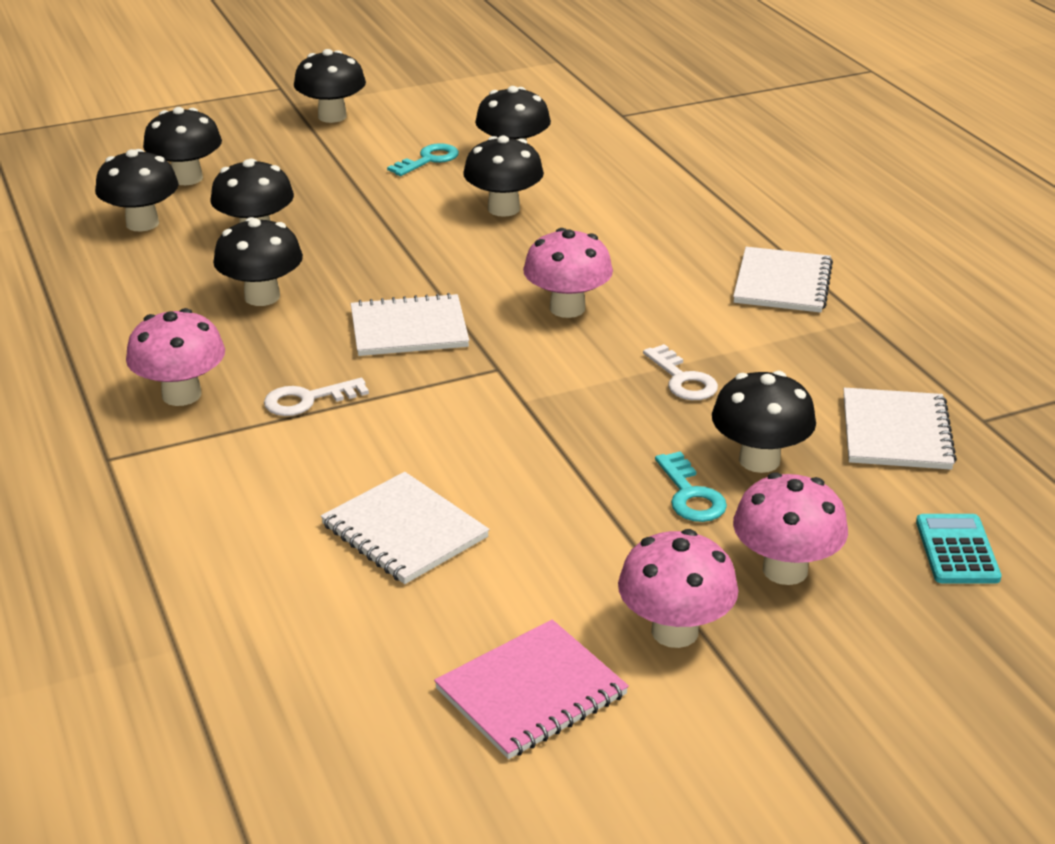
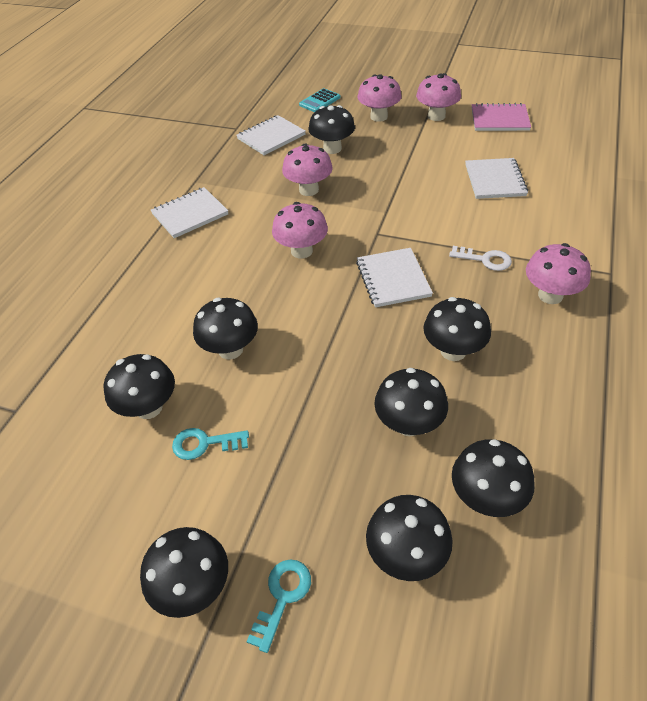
camera: 135 degrees left, 15 degrees up
(409, 329) = (393, 279): white notebook -> white notebook turned 45 degrees clockwise
(683, 380) = (309, 190): white key -> pink mushroom
(690, 495) = (374, 148): turquoise key -> turquoise key (282, 596)

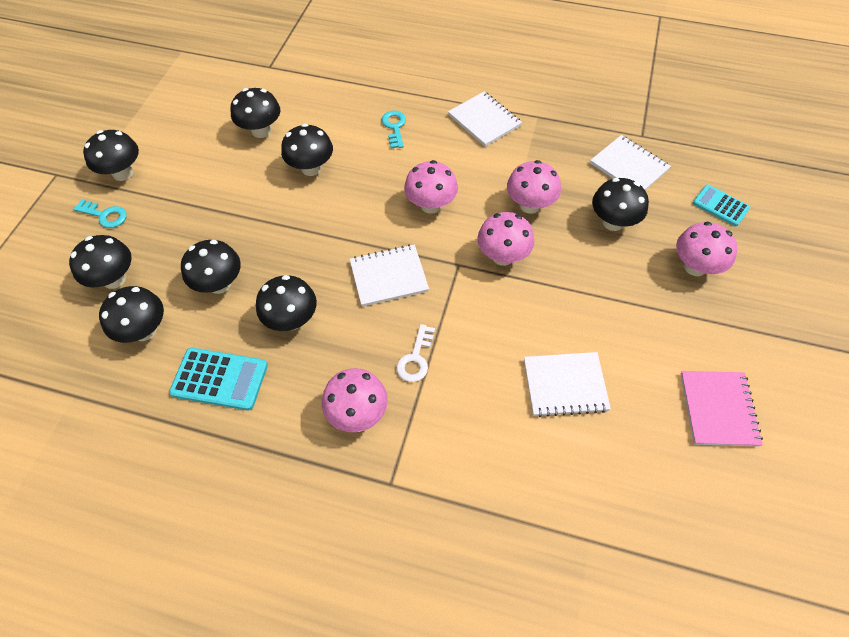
camera: 85 degrees right, 10 degrees up
(204, 444) = (224, 164): turquoise key -> turquoise key (394, 127)
(436, 116) = (710, 331): pink mushroom -> pink mushroom (503, 256)
(538, 407) = (220, 379): none -> turquoise calculator

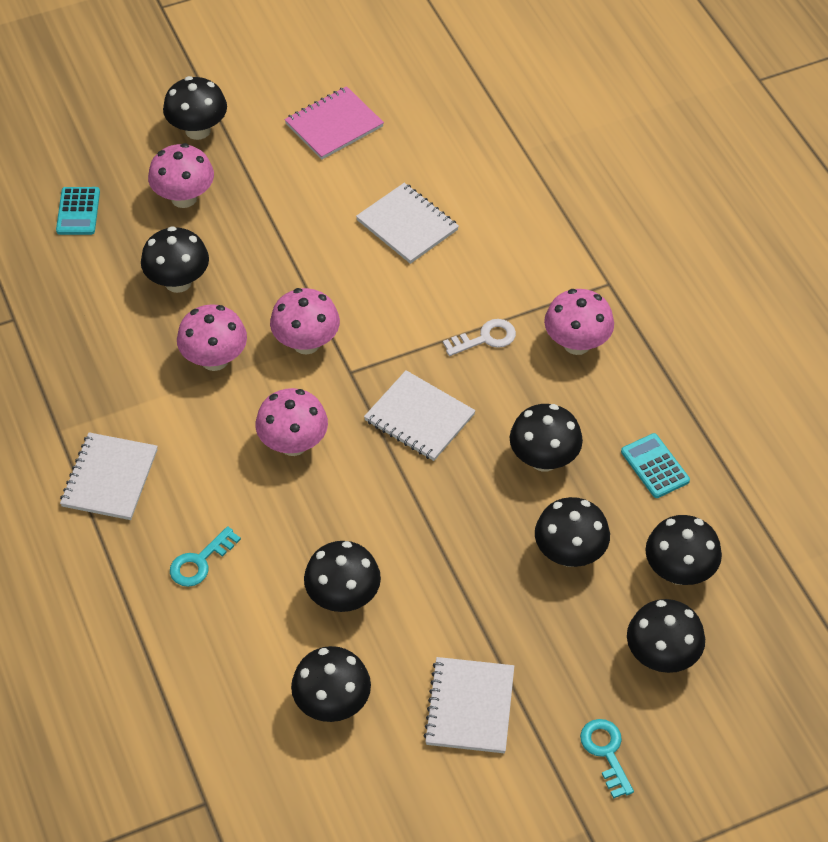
camera: 130 degrees left, 5 degrees down
(123, 173) = (536, 798): black mushroom -> black mushroom (198, 130)
(220, 379) = (655, 466): turquoise calculator -> turquoise calculator, size x0.66
(629, 166) = (78, 307): white notebook -> white notebook (470, 707)

